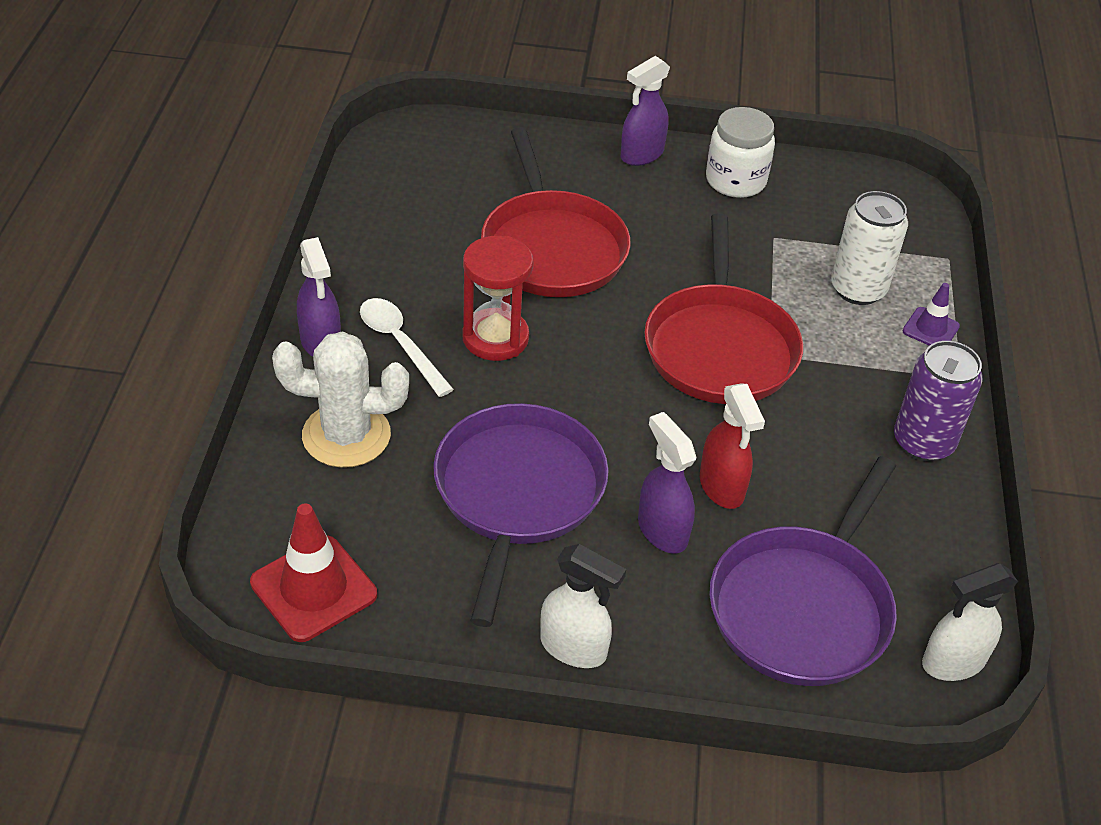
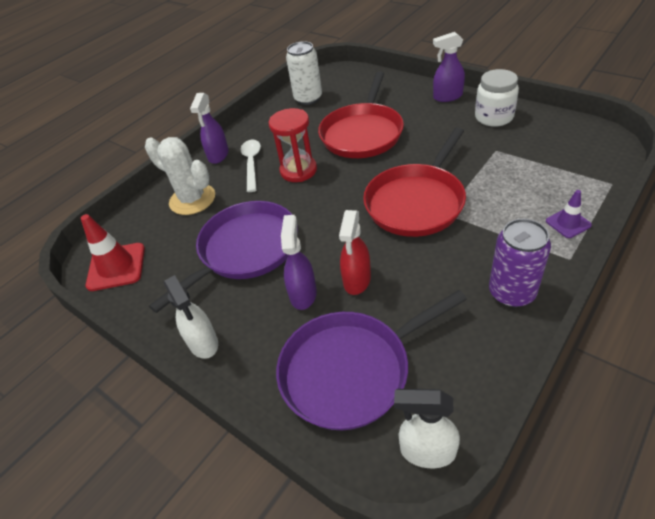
camera: 40 degrees right, 0 degrees up
(858, 289) = (531, 189): white can -> white can (308, 98)

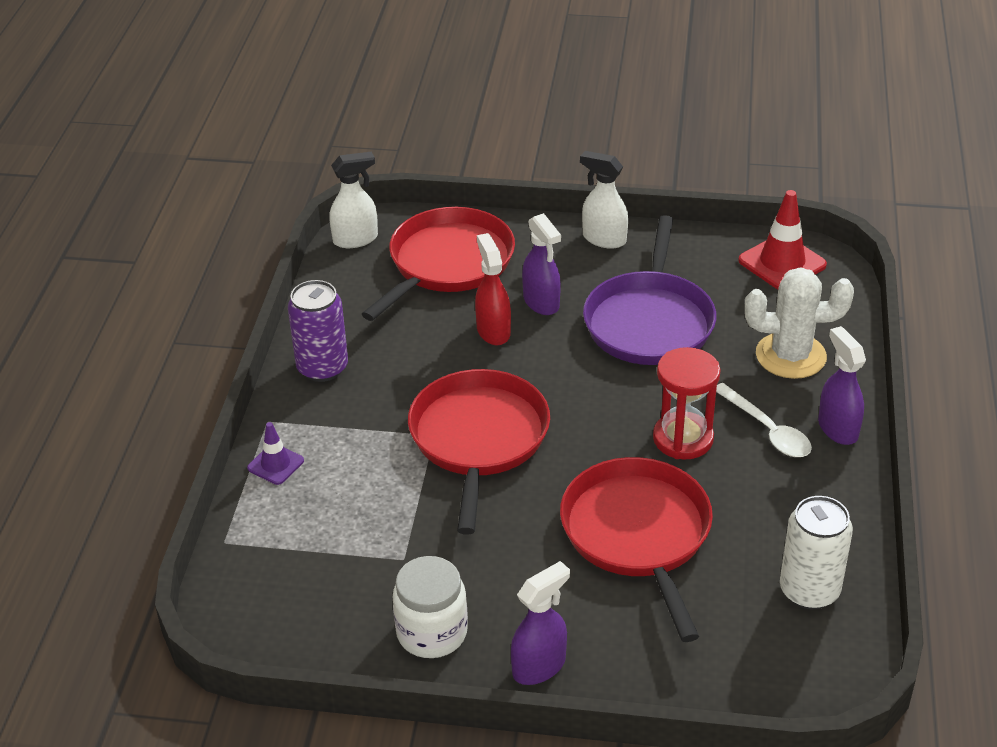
camera: 145 degrees right, 5 degrees down
(351, 370) = (448, 263): purple pan -> red pan

